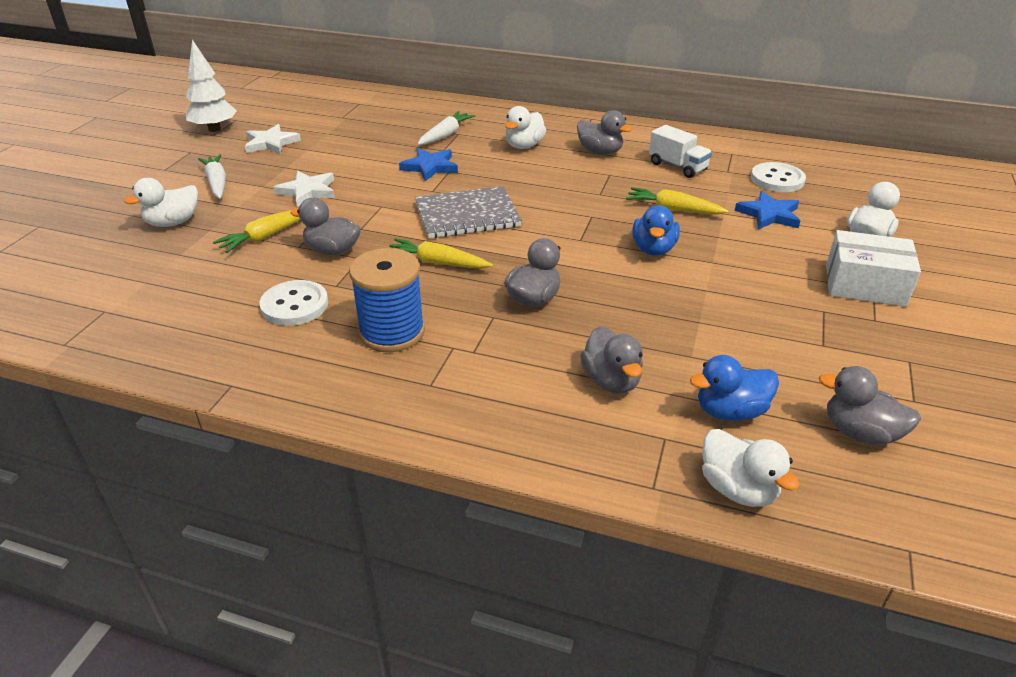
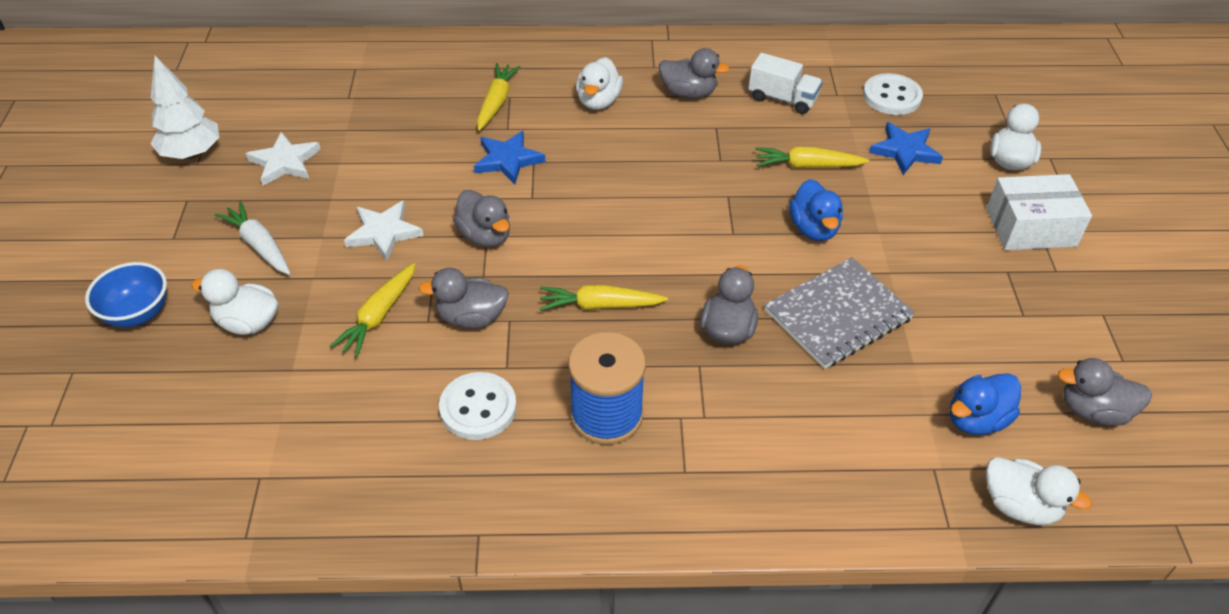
camera: 20 degrees left, 10 degrees up
(107, 204) = (138, 314): none -> blue bowl
(173, 222) = (248, 323): white duck -> white duck turned 75 degrees clockwise
(445, 135) = (496, 102): white carrot -> yellow carrot
(467, 215) = (593, 226): grey notebook -> grey notebook (837, 315)
(611, 381) = (855, 415): grey duck -> grey duck (485, 236)

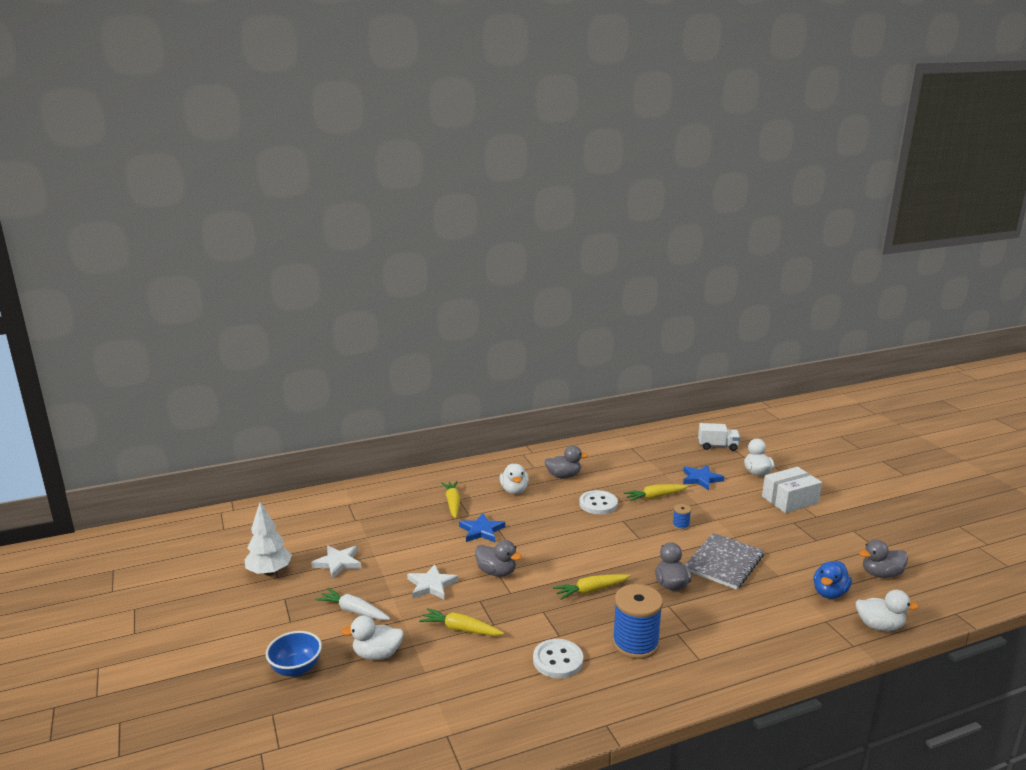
camera: 20 degrees left, 25 degrees down
(378, 316) = (460, 629): yellow carrot -> yellow carrot turned 105 degrees clockwise
(471, 318) = (519, 615): grey duck -> none
(782, 99) = (618, 468): white truck -> white truck (717, 446)
(813, 228) = (681, 525): blue duck -> blue spool
(892, 96) = (675, 455): white button -> white button (598, 504)

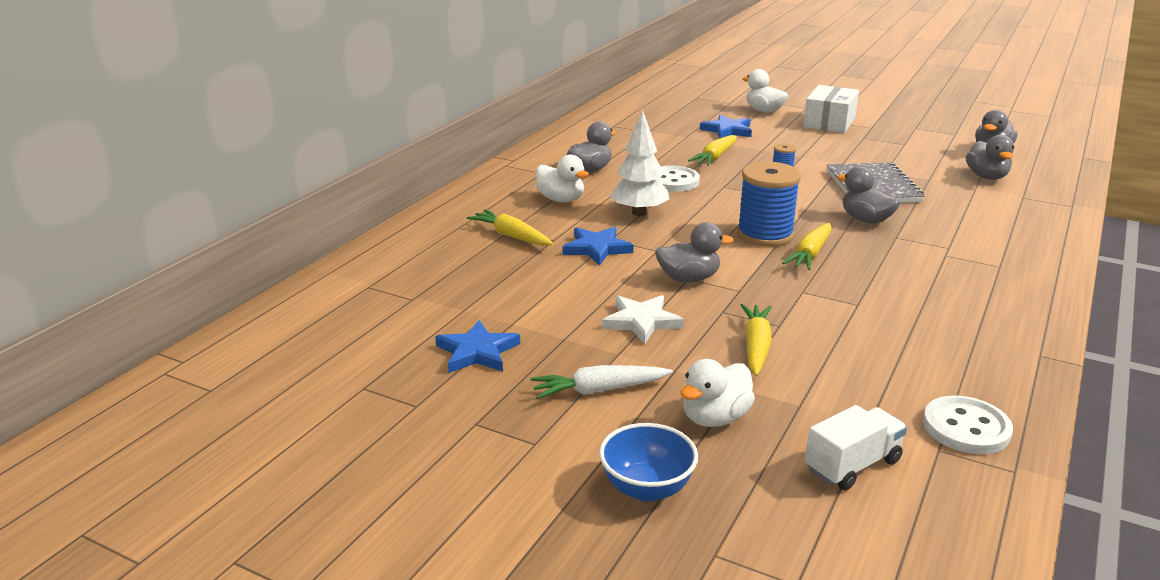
camera: 40 degrees left, 5 degrees up
(269, 572) = (393, 406): white tree -> white tree (639, 213)
(338, 563) = (477, 352): white star -> blue star
(460, 629) = (756, 346): yellow carrot -> yellow carrot turned 120 degrees clockwise
(558, 660) = (899, 325): white button -> white button (966, 428)
(635, 643) = (931, 279): blue spool -> blue spool (765, 235)
(717, 446) = (691, 101): white truck -> white truck (852, 465)
(829, 593) = (986, 177): blue duck -> grey duck
(879, 626) = (1060, 185): white duck -> none

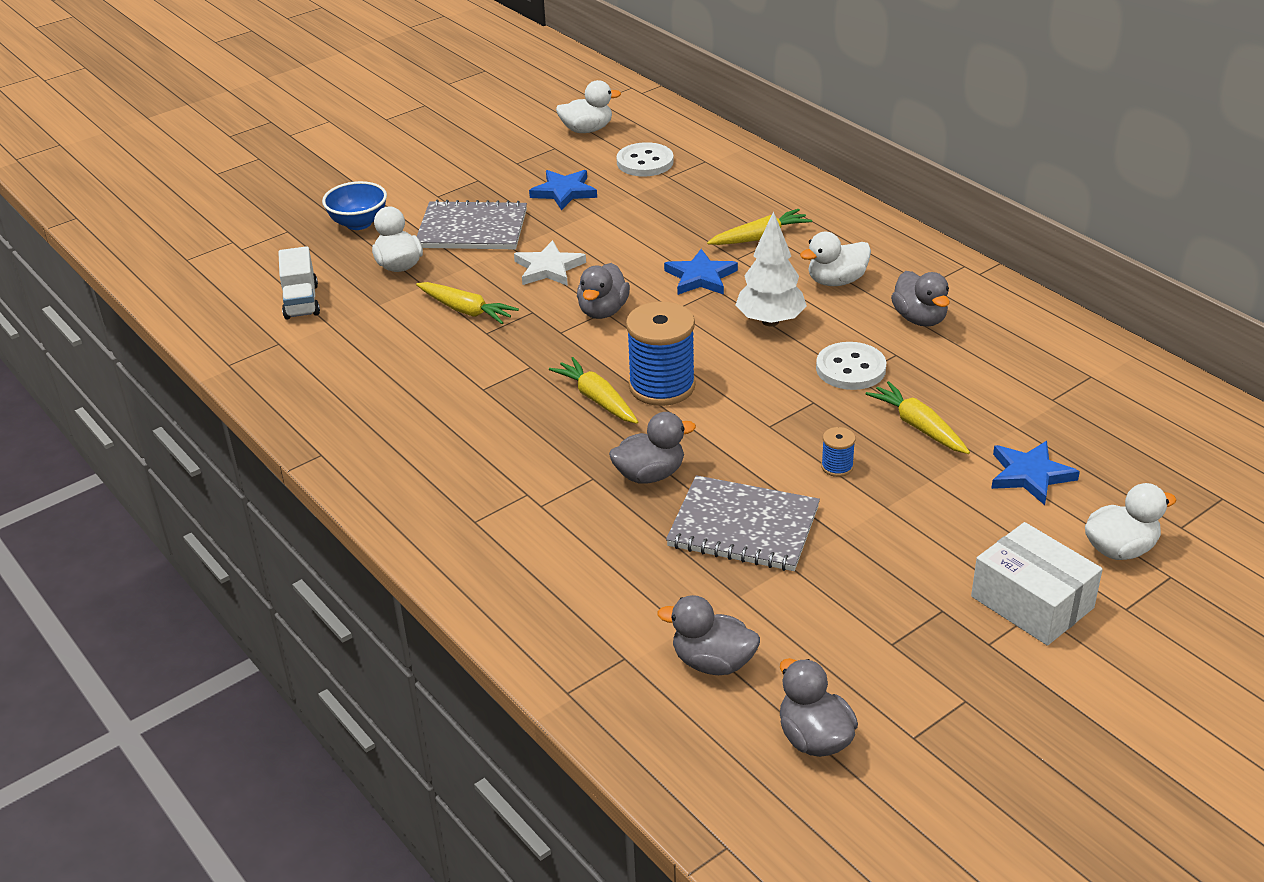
camera: 115 degrees right, 10 degrees up
(305, 376) = (587, 130): none -> white duck
(599, 390) = (472, 229): white carrot -> grey notebook
(966, 428) = (284, 365): white button -> white button (645, 162)

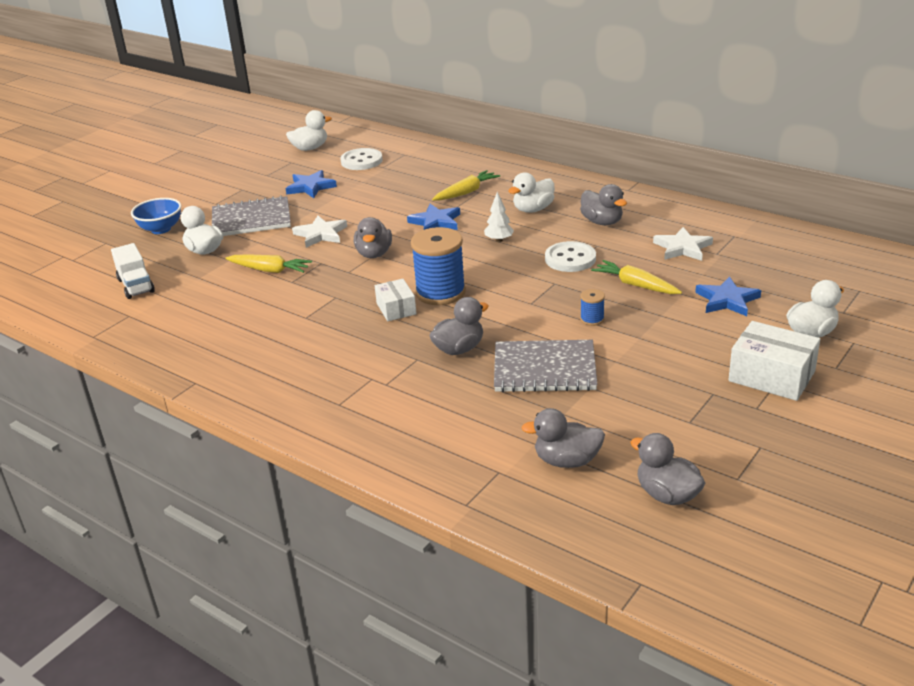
camera: 15 degrees left, 5 degrees down
(597, 399) = (396, 309): yellow carrot -> white box
(770, 321) = (499, 240): white tree -> white tree, size x0.58
(1010, 381) = (682, 248): none -> white star

